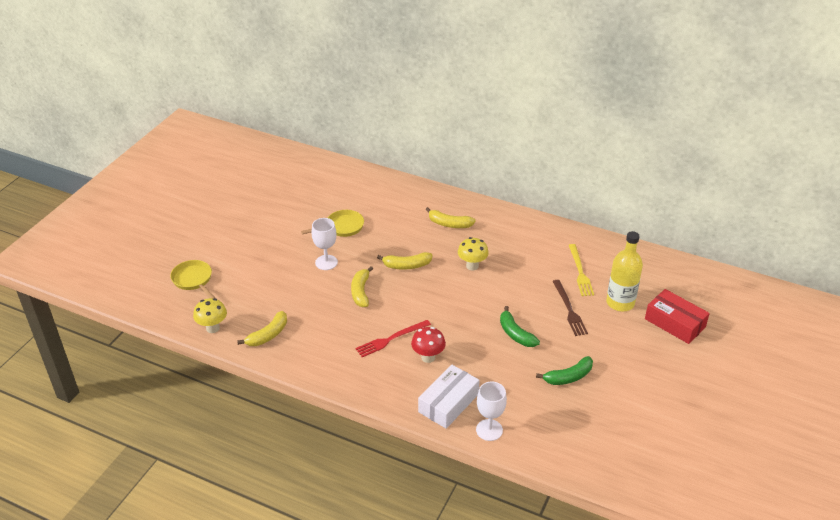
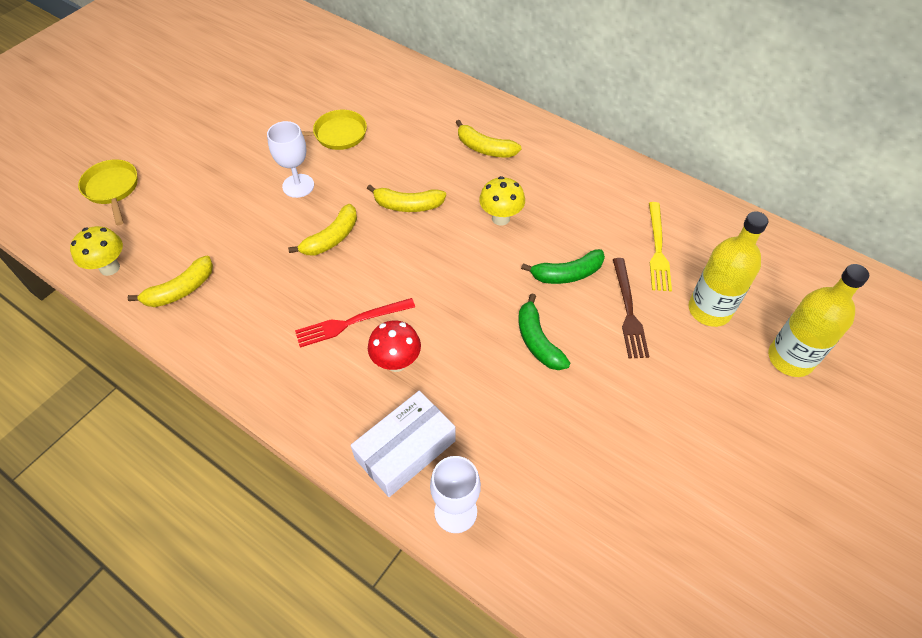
camera: 10 degrees right, 15 degrees up
(361, 292) = (331, 238): yellow banana -> yellow banana turned 150 degrees counterclockwise
(568, 377) = (603, 431): green banana -> green banana (567, 274)
(674, 323) = (790, 358): red box -> yellow bottle

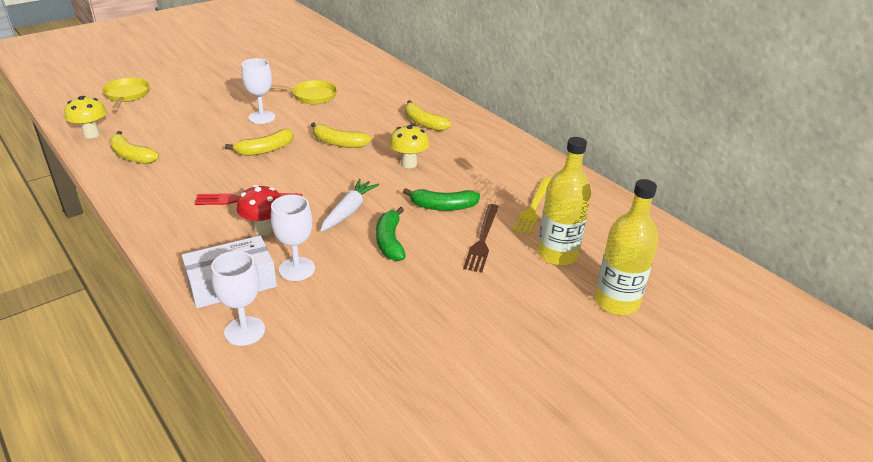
camera: 15 degrees right, 20 degrees down
(180, 290) = (131, 156): yellow banana -> yellow banana turned 60 degrees clockwise
(462, 409) = (297, 269): none -> white goblet
(473, 309) = (348, 211): none -> white carrot

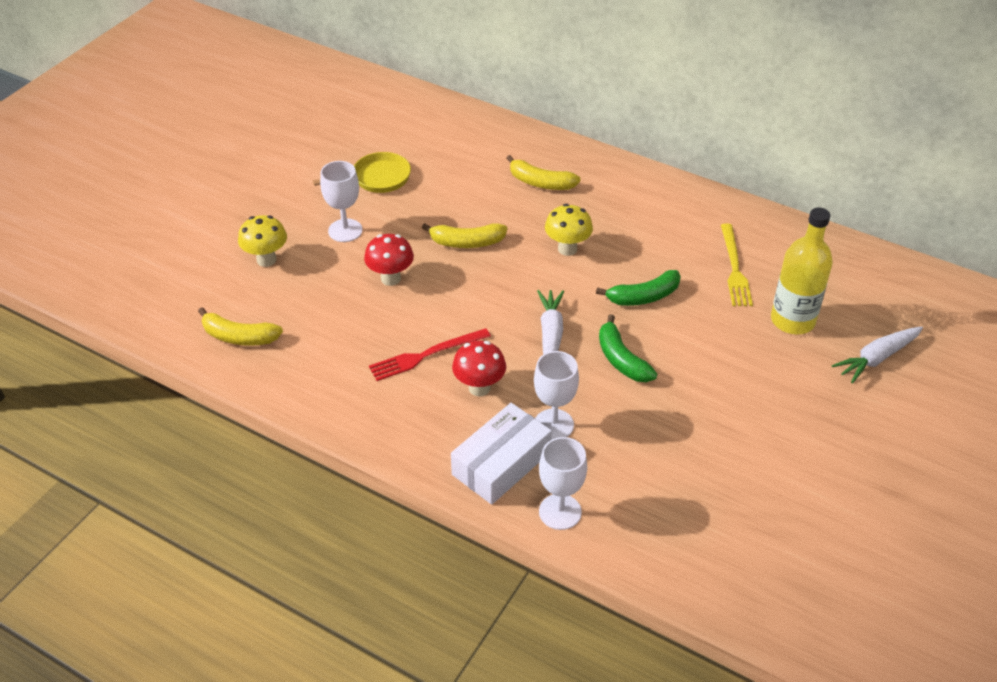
camera: 20 degrees left, 10 degrees up
(91, 134) = (157, 321): yellow mushroom -> yellow mushroom (266, 260)
(127, 95) = (142, 245): yellow pan -> none
(265, 150) = (391, 278): yellow banana -> red mushroom
(482, 240) = (711, 326): brown fork -> none
(616, 302) = (877, 358): yellow bottle -> white carrot

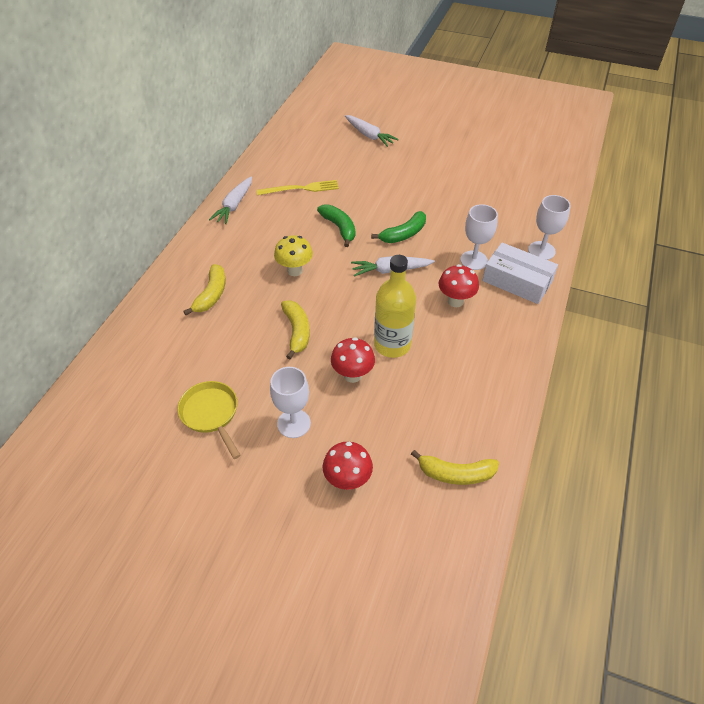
camera: 100 degrees left, 5 degrees up
(239, 337) = (455, 473): yellow banana -> yellow banana turned 90 degrees clockwise
(266, 260) = (347, 480): yellow mushroom -> red mushroom
(426, 355) = (434, 336): red fork -> none
(702, 205) = (234, 205): none -> white carrot
(792, 320) = (345, 165): yellow bottle -> yellow bottle (392, 345)

